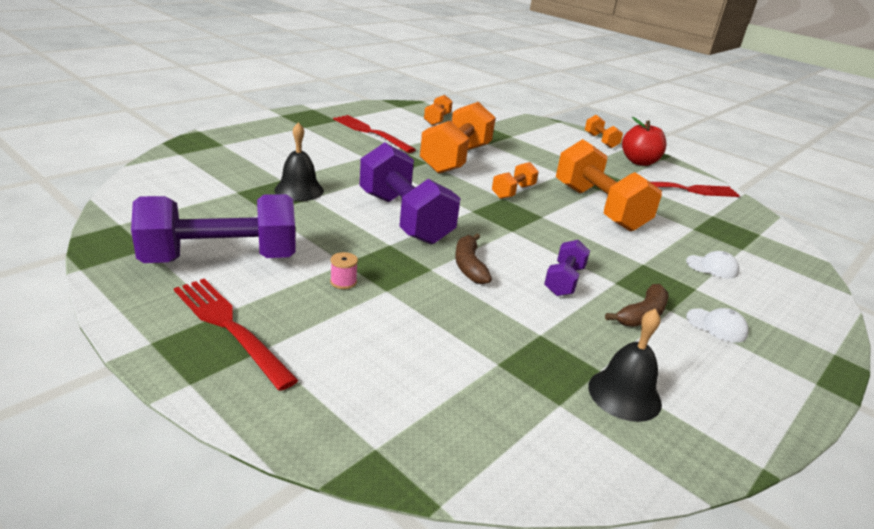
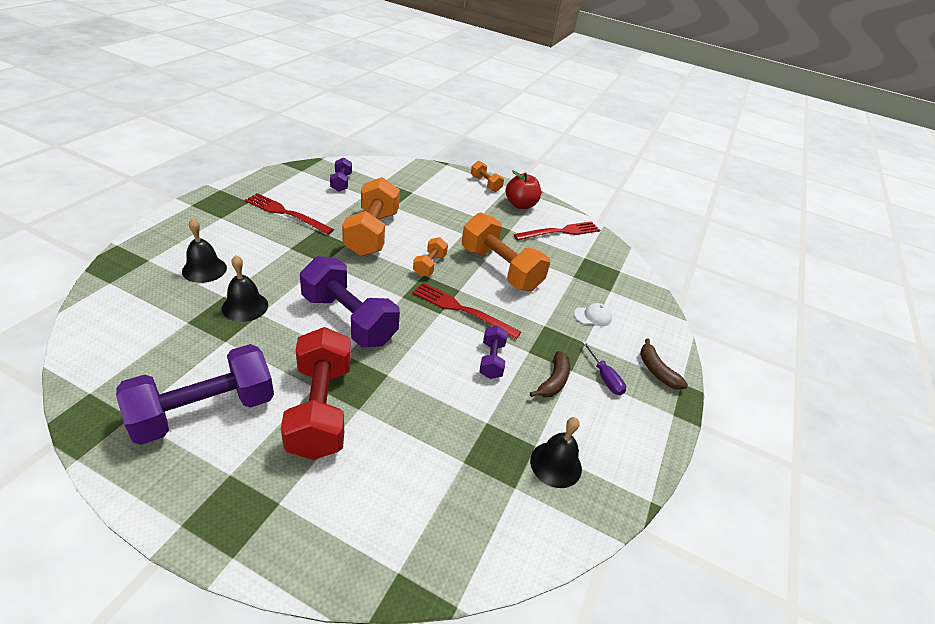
camera: 20 degrees left, 10 degrees up
(229, 327) = (242, 487): red fork -> red fork (461, 309)
(271, 158) = (204, 269): none -> black bell
(343, 282) = (321, 409): pink spool -> red dumbbell
(437, 119) = (341, 182): orange dumbbell -> purple dumbbell
(469, 266) = (416, 363): brown banana -> brown banana (656, 371)
(716, 325) = (604, 377): white cap -> purple screwdriver

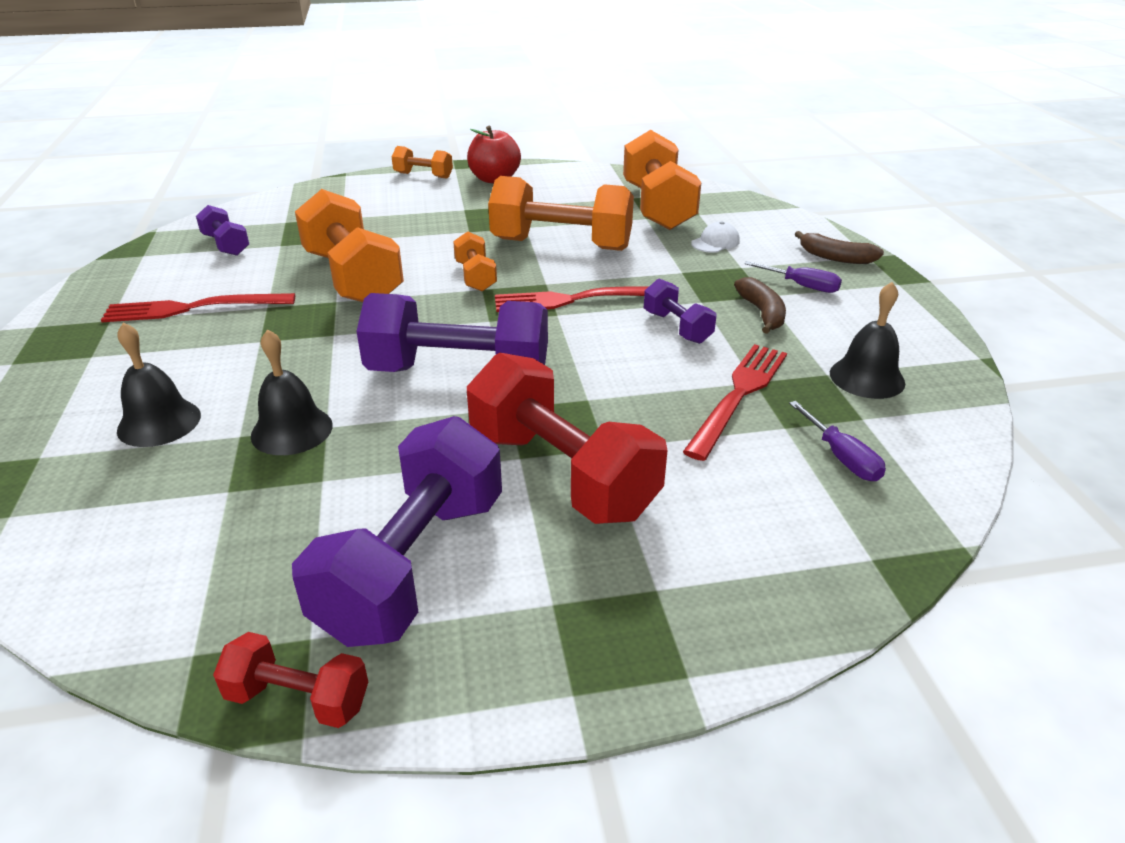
camera: 30 degrees left, 5 degrees down
(95, 441) = (298, 699): none -> red dumbbell
(468, 502) = (841, 457): none -> purple screwdriver
(560, 232) = (574, 186): red fork -> red fork (739, 395)
(590, 272) = (657, 207): none -> orange dumbbell

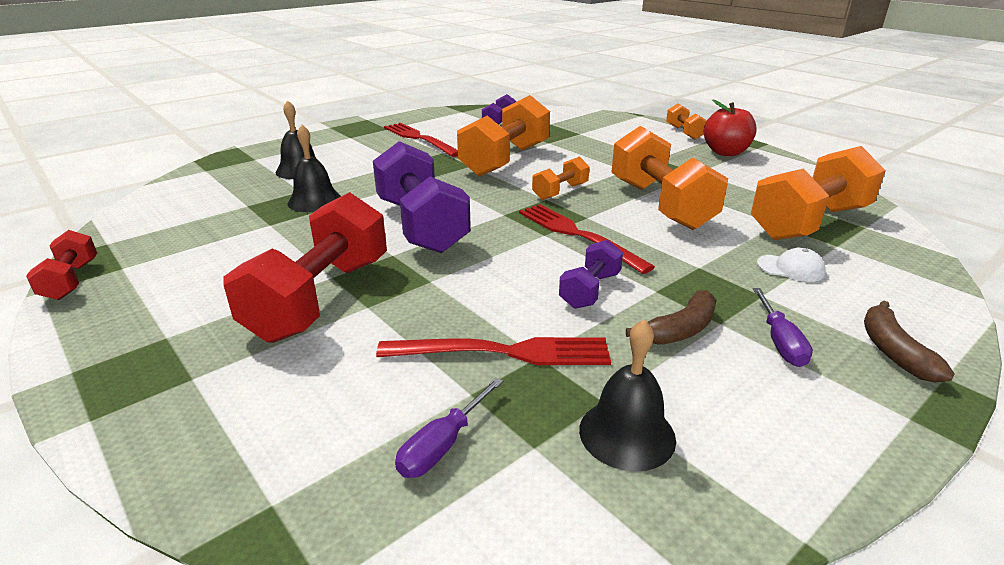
camera: 60 degrees right, 5 degrees down
(413, 565) = (195, 276): purple dumbbell -> none

